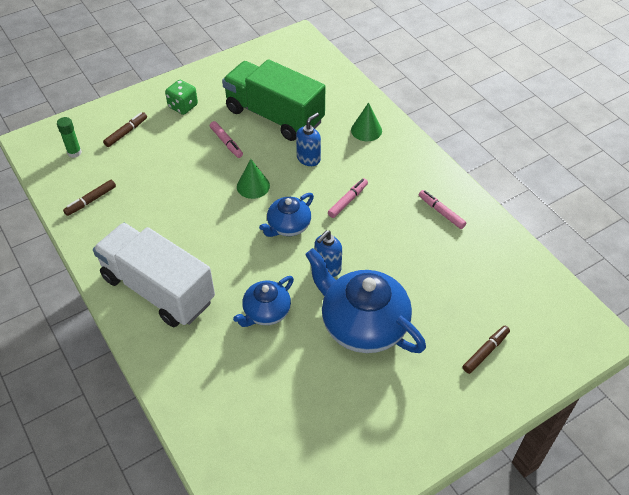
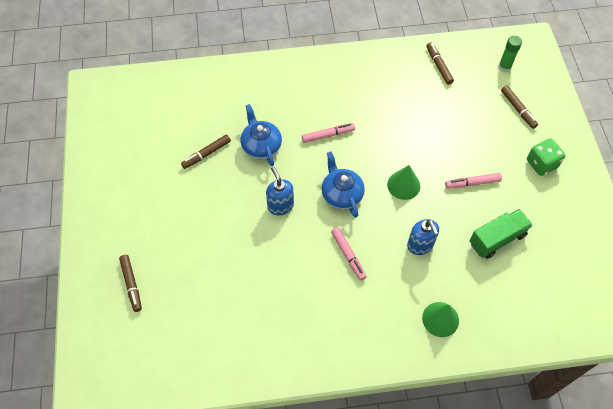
camera: 115 degrees right, 10 degrees up
(158, 289) = (322, 85): white truck -> none
(274, 116) = (497, 239): green truck -> green truck, size x0.53
(302, 358) = (206, 154): none -> brown marker
(362, 324) = (211, 206): blue teapot -> none
(441, 212) = (293, 333): pink marker -> pink marker (328, 135)

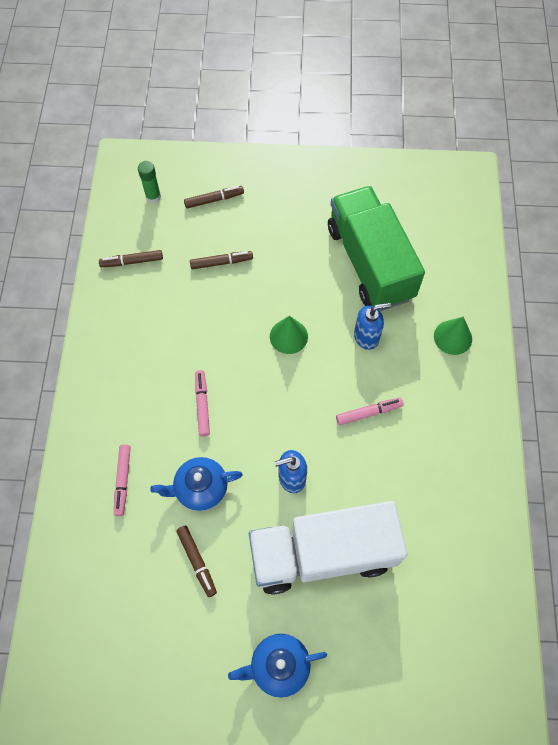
camera: 80 degrees left, 5 degrees up
(131, 284) = (373, 680): brown marker -> brown marker (221, 262)
(223, 236) = (322, 553): none -> white truck
(341, 194) = (289, 405): blue teapot -> blue teapot (278, 666)
(472, 183) = (299, 268): pink marker -> pink marker (123, 481)
(497, 239) = (370, 262): green truck -> green truck, size x1.90
(541, 164) = (288, 198): green dice -> none

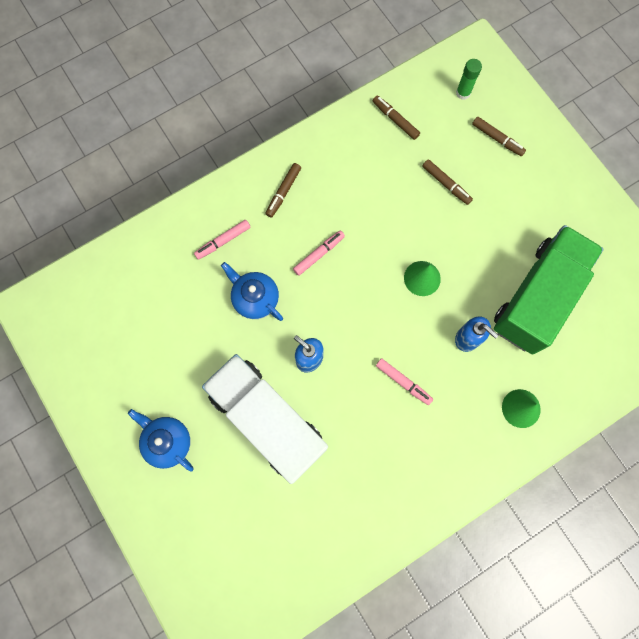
camera: 55 degrees right, 10 degrees up
(197, 561) = (201, 334): brown marker -> brown marker (283, 192)

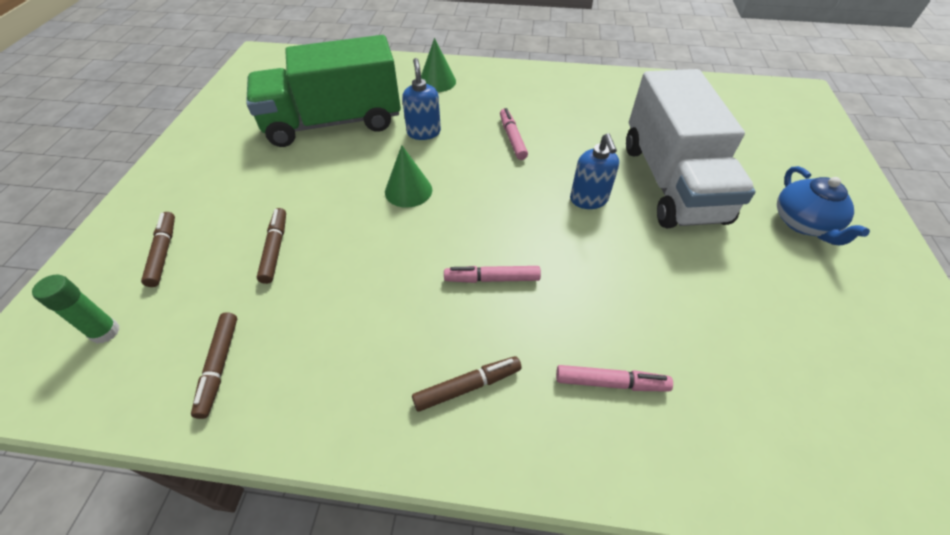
camera: 140 degrees left, 25 degrees down
(255, 298) = (611, 286): blue teapot -> none

